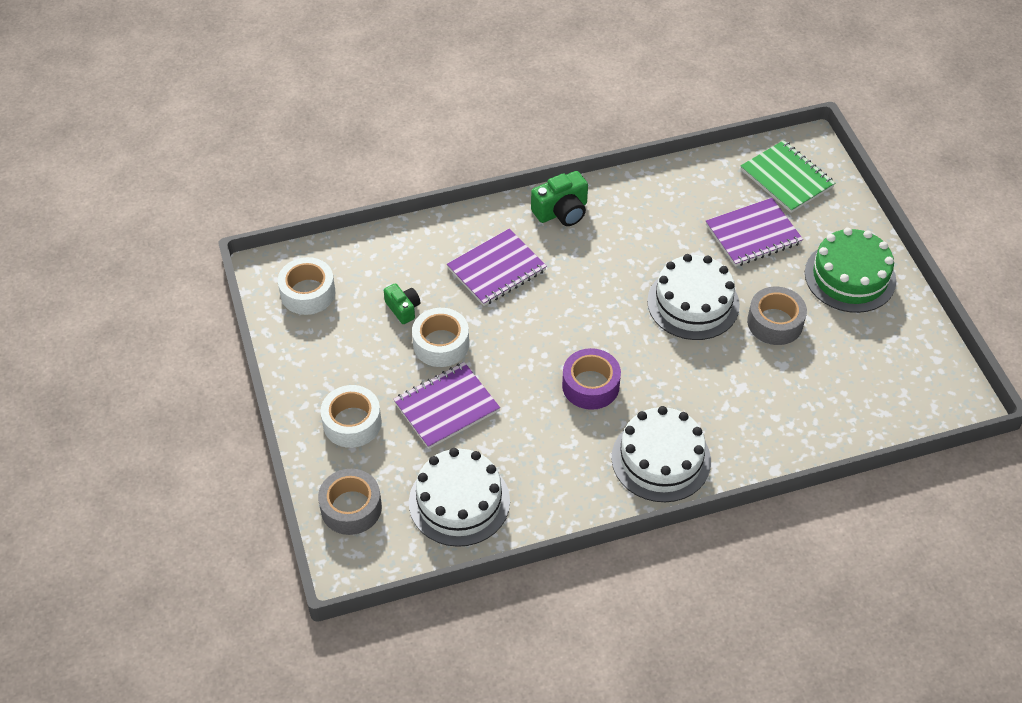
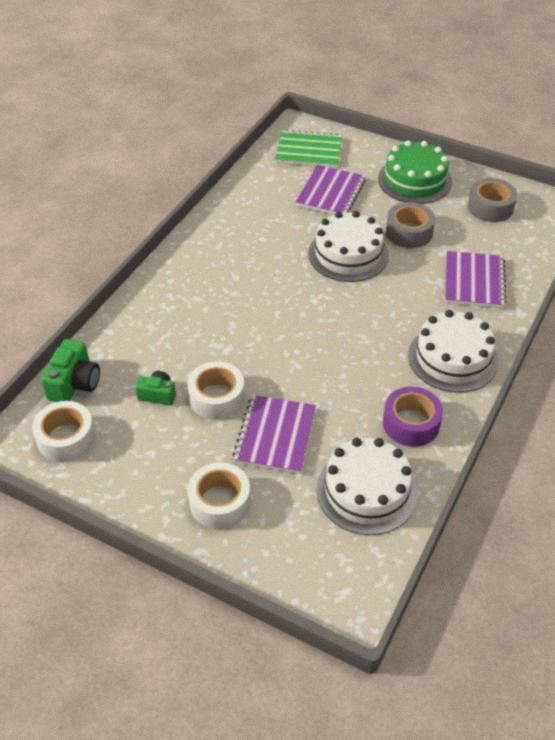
camera: 45 degrees left, 5 degrees down
(351, 508) = (297, 563): grey tape -> grey tape (490, 207)
(496, 269) = (194, 321): purple notebook -> purple notebook (474, 281)
(561, 211) = (192, 257): green camera -> green camera (74, 383)
(590, 385) = (352, 348): purple tape -> purple tape (411, 423)

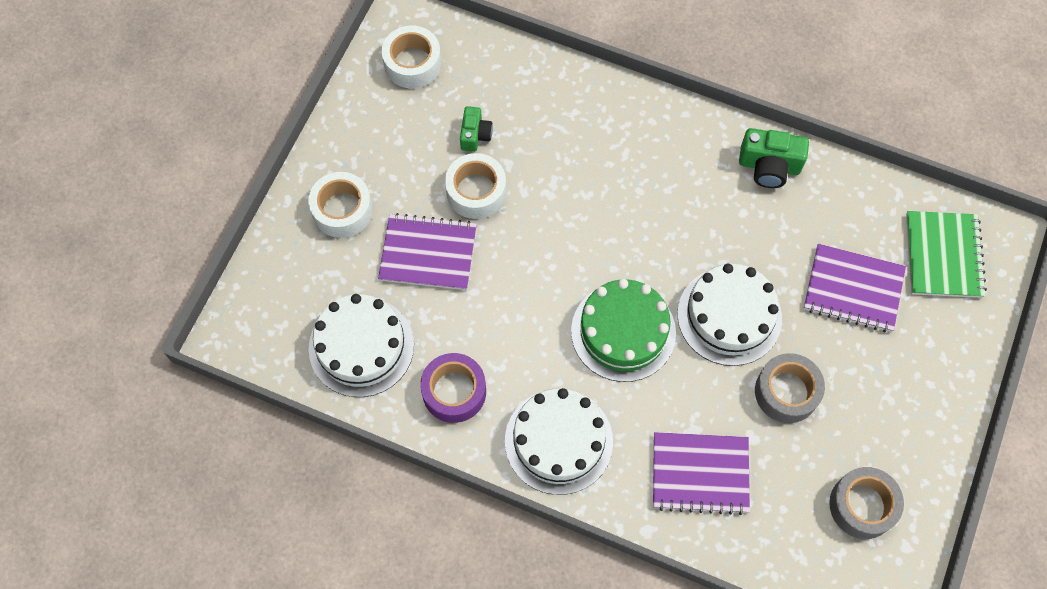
camera: 85 degrees right, 20 degrees up
(74, 383) = (484, 56): green camera -> green camera (769, 166)
(414, 180) = (905, 401): green cake -> green cake (623, 332)

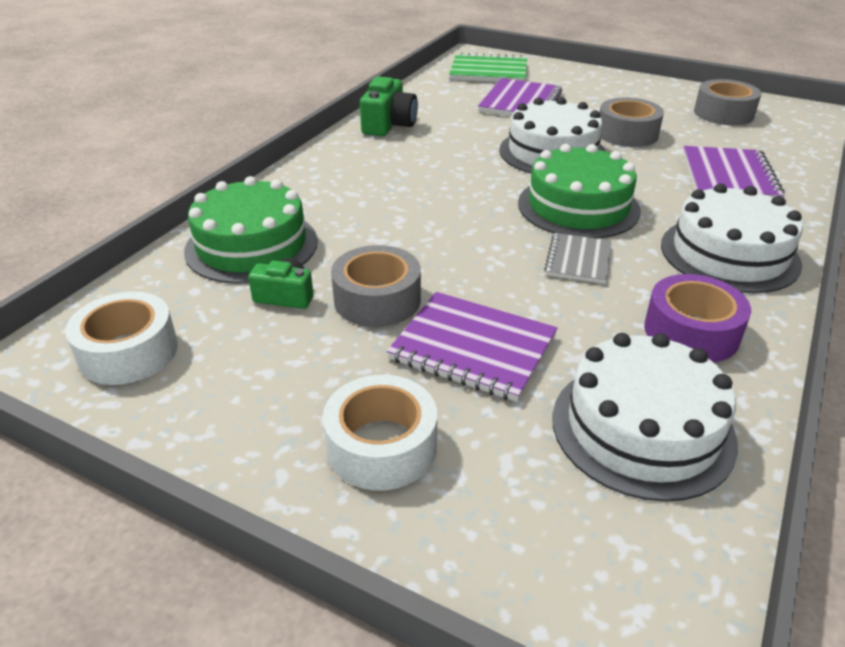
camera: 85 degrees left, 30 degrees down
(428, 253) = (473, 348): purple notebook -> purple notebook turned 75 degrees counterclockwise
(476, 191) = (377, 299): white tape -> grey tape
(536, 100) = (252, 245): none -> green cake
(538, 325) = (578, 260): none -> grey notebook

